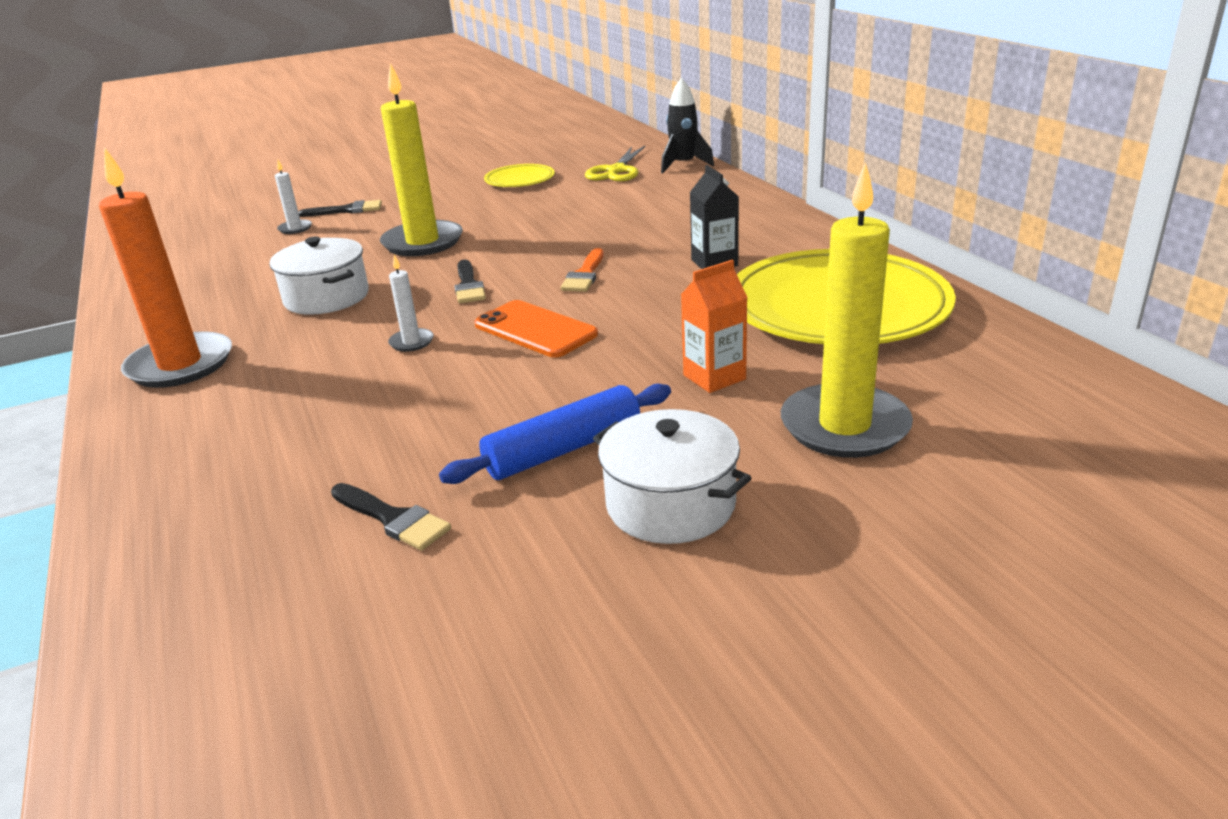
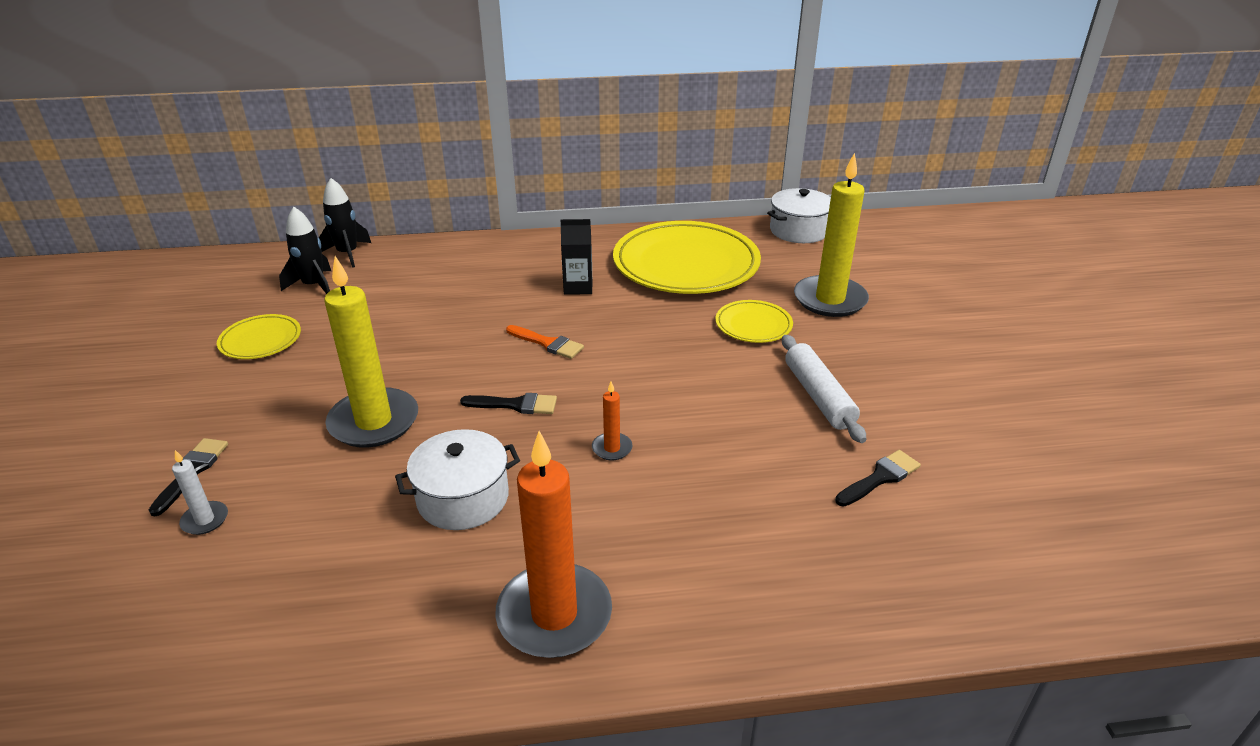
camera: 75 degrees left, 5 degrees up
(411, 342) = (612, 448): white candle -> orange candle
(535, 330) = (634, 382): orange phone -> none
(563, 450) = (819, 396): blue rolling pin -> white rolling pin
(616, 171) = (314, 286): yellow scissors -> black rocket
(670, 504) = (891, 369): white pot -> white pot (799, 230)
(714, 377) = (753, 325): orange carton -> yellow plate

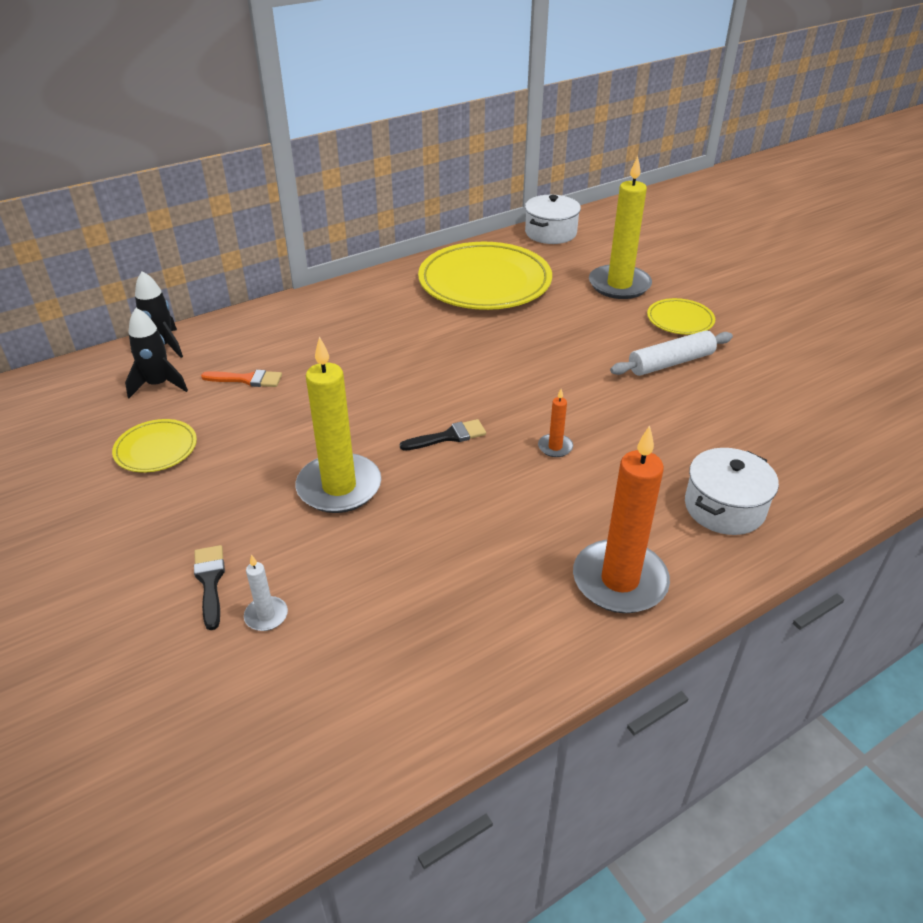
camera: 25 degrees left, 5 degrees up
(463, 498) = (474, 522): white pot -> white pot (724, 507)
(548, 343) = (429, 379): orange brush -> orange brush (247, 379)
(578, 287) = (411, 324): black carton -> none
(753, 325) = (579, 320): yellow plate -> yellow plate (680, 320)
(819, 396) = (670, 362): white rolling pin -> white rolling pin turned 75 degrees counterclockwise
(880, 478) = (756, 409): black brush -> none

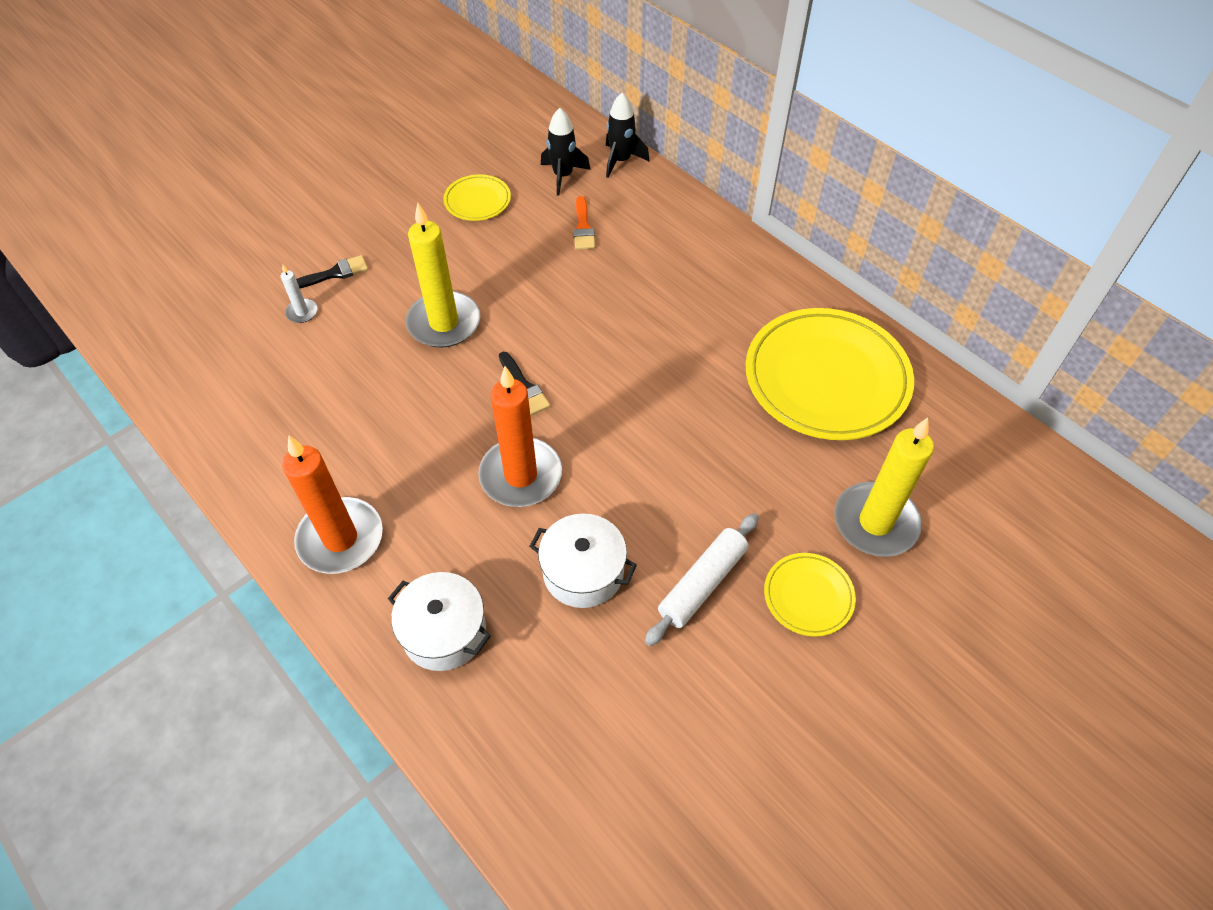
camera: 80 degrees right, 15 degrees up
(550, 233) = (990, 434): white pot -> white pot (583, 572)
(555, 447) = (520, 475): orange candle -> orange candle, size x2.29
(670, 362) = (702, 584): white rolling pin -> white rolling pin turned 75 degrees clockwise

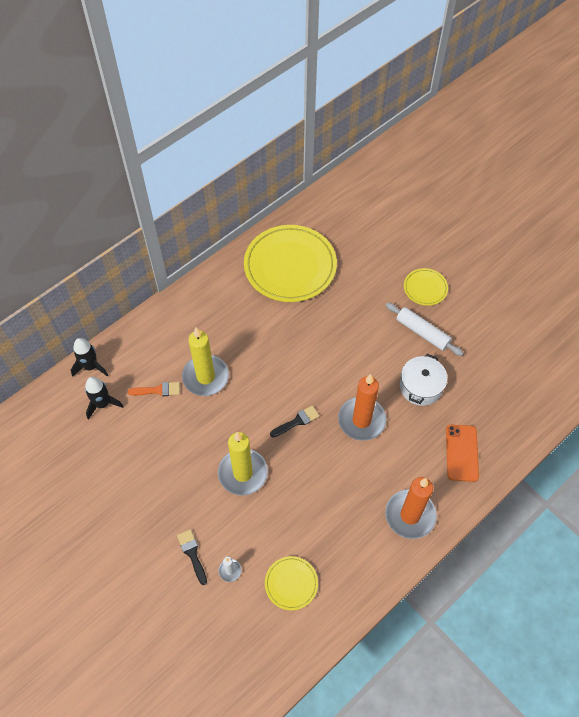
camera: 90 degrees left, 5 degrees up
(444, 632) = (461, 453): white pot -> orange phone
(477, 201) = (123, 460): yellow plate -> yellow plate (291, 583)
(875, 522) = (382, 256): yellow candle -> yellow candle (205, 377)

